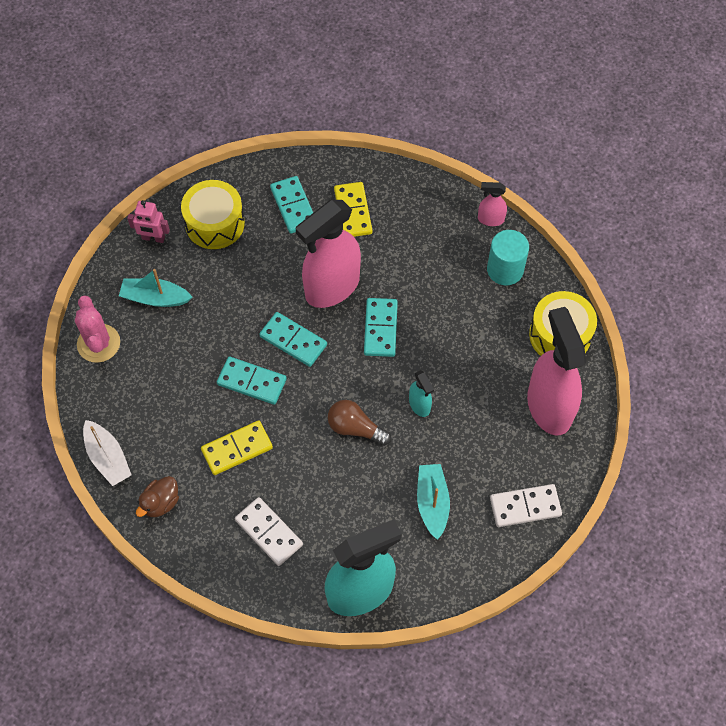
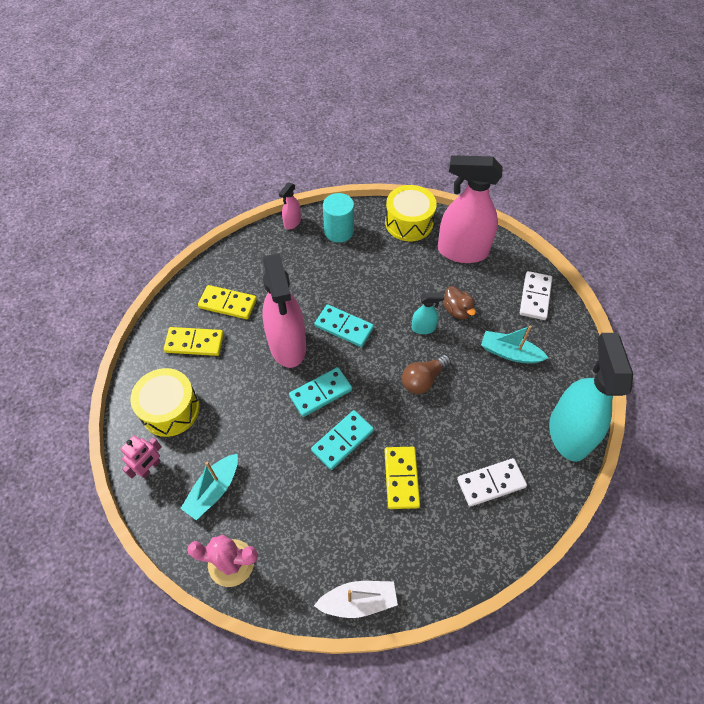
camera: 65 degrees left, 5 degrees down
(161, 503) = (426, 567): brown duck -> brown duck (457, 310)
(293, 206) = (194, 343): turquoise domino -> yellow domino

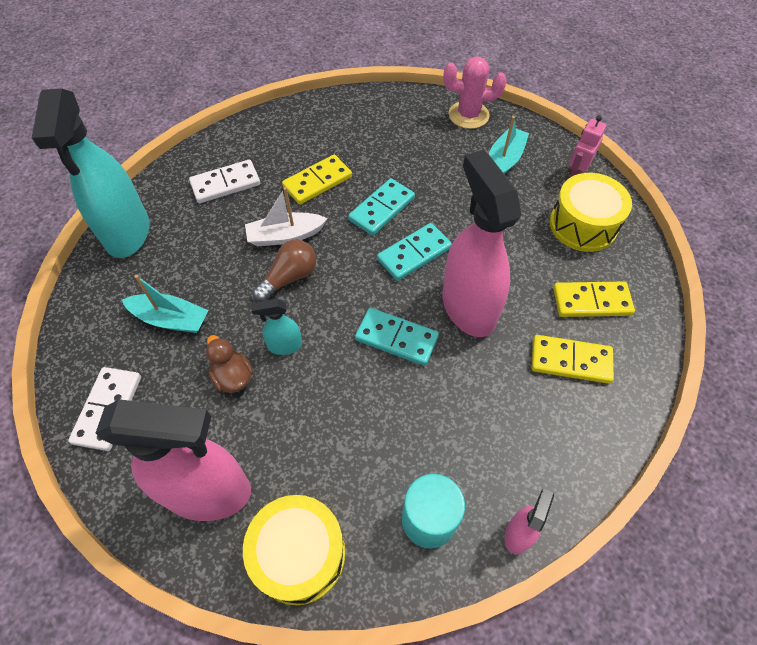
camera: 175 degrees right, 0 degrees up
(358, 601) = (354, 101): white boat -> white boat (285, 236)
(401, 478) = (317, 182): yellow domino -> yellow domino turned 60 degrees clockwise

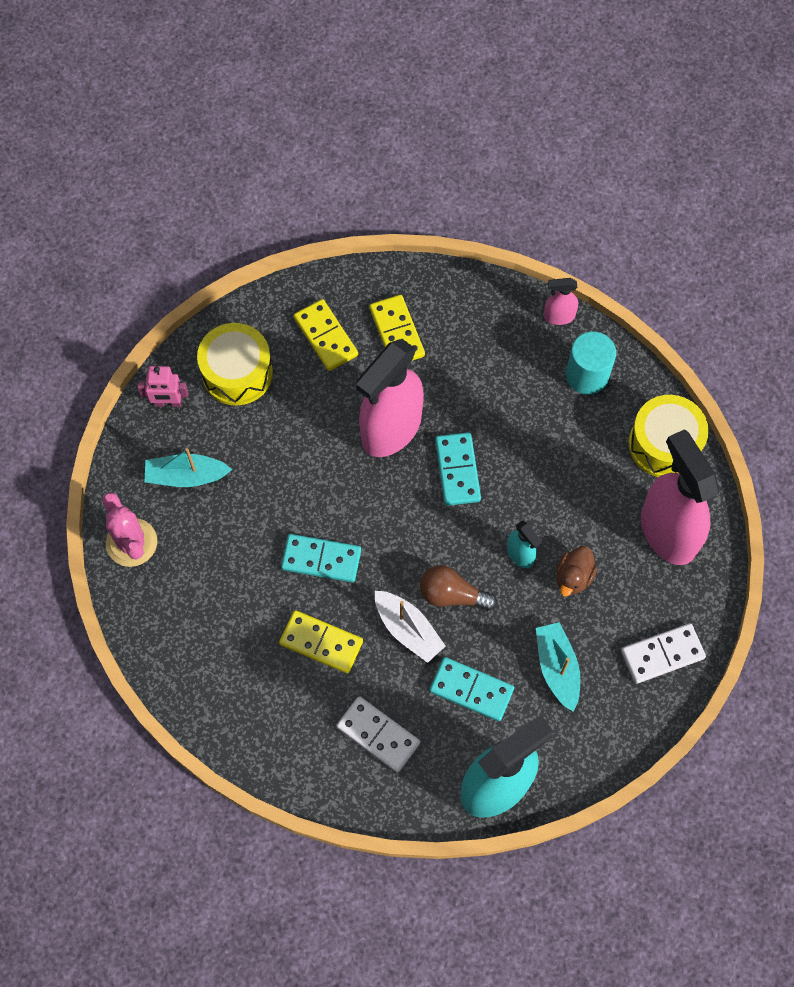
camera: 120 degrees left, 10 degrees up
(414, 253) = (359, 502): turquoise domino -> turquoise domino (471, 690)

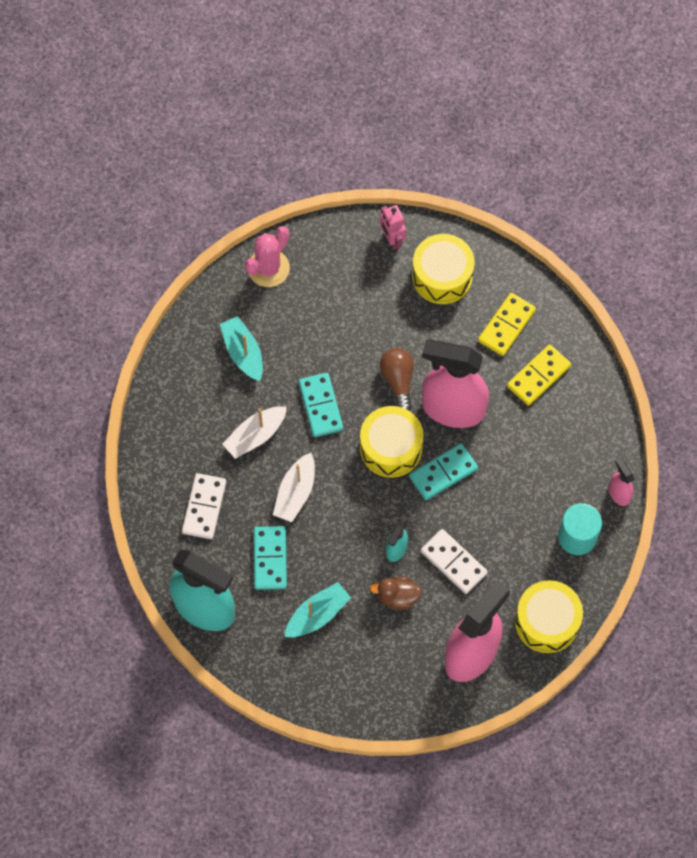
camera: 65 degrees right, 0 degrees up
(186, 476) = (339, 280): turquoise boat -> turquoise boat (243, 352)
(321, 643) = (255, 435): yellow domino -> white boat
(404, 509) = (391, 448): none -> yellow drum
(452, 595) = (339, 513): brown light bulb -> brown light bulb (398, 381)
(662, 654) = (366, 689): white domino -> white domino (453, 562)

